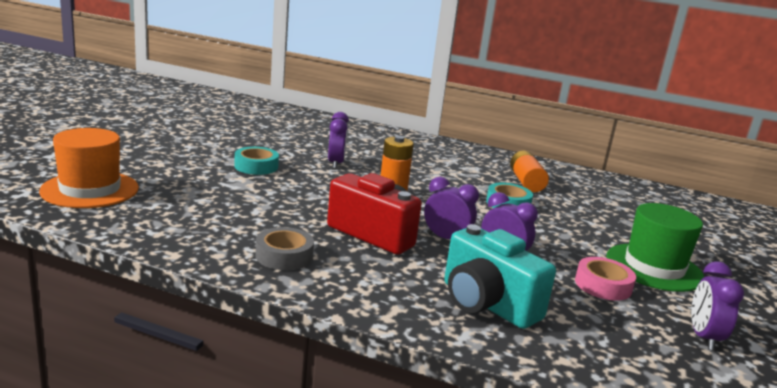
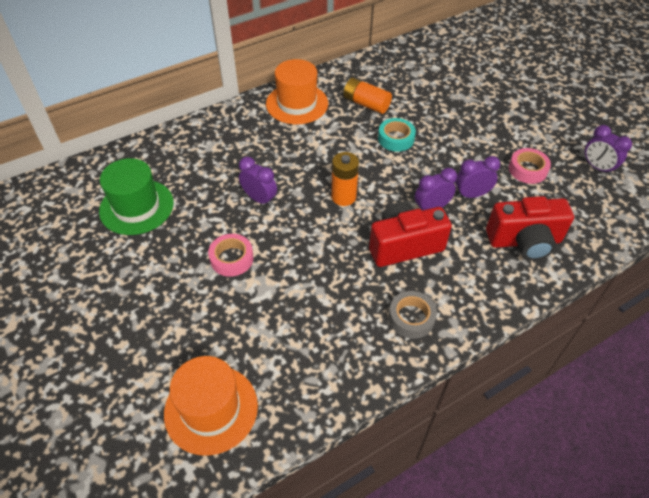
camera: 50 degrees left, 30 degrees up
(256, 166) = (231, 258): turquoise tape -> pink tape
(469, 156) = (297, 104): none -> orange hat
(486, 304) = (524, 241): turquoise camera -> red camera
(654, 267) = (518, 129): green hat -> green hat (136, 207)

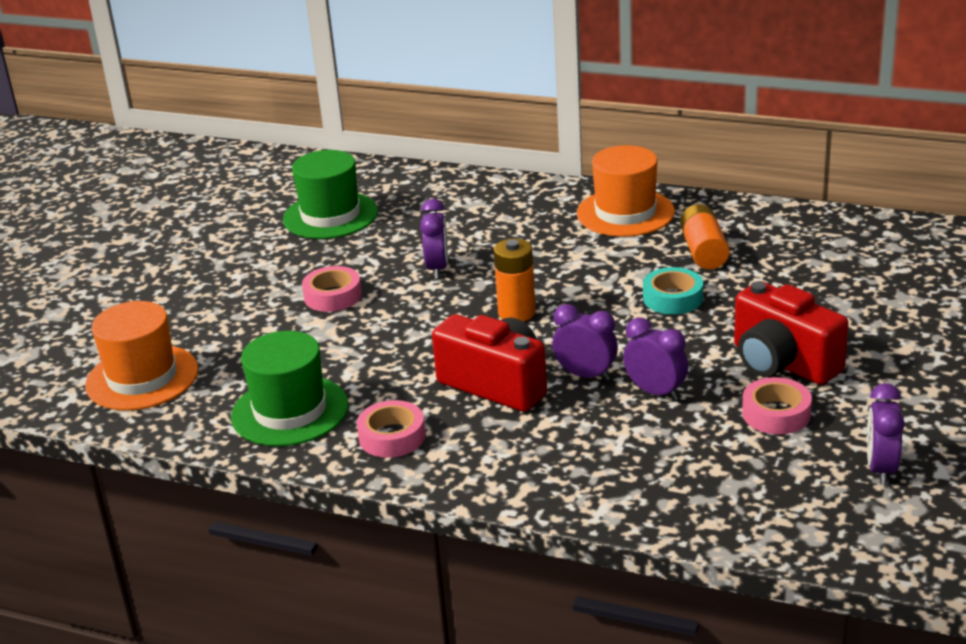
camera: 55 degrees right, 20 degrees down
(336, 350) = (290, 411): none -> green hat
(411, 318) = (392, 437): grey tape -> pink tape
(524, 241) = (629, 464): red camera -> red camera (782, 363)

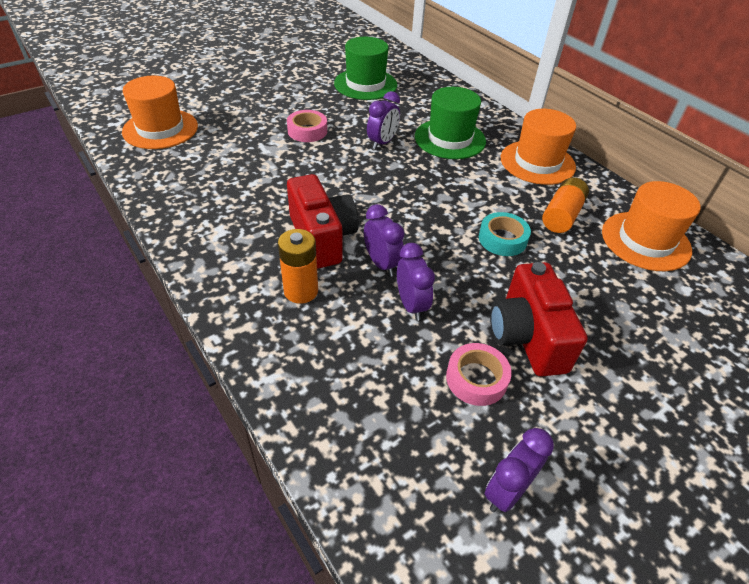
camera: 30 degrees right, 15 degrees up
(290, 411) = (196, 189): green hat -> green hat (450, 139)
(392, 437) = (223, 238): pink tape -> none
(516, 312) = (392, 195): orange battery -> orange battery (301, 291)
(800, 237) = (645, 241): none -> orange hat

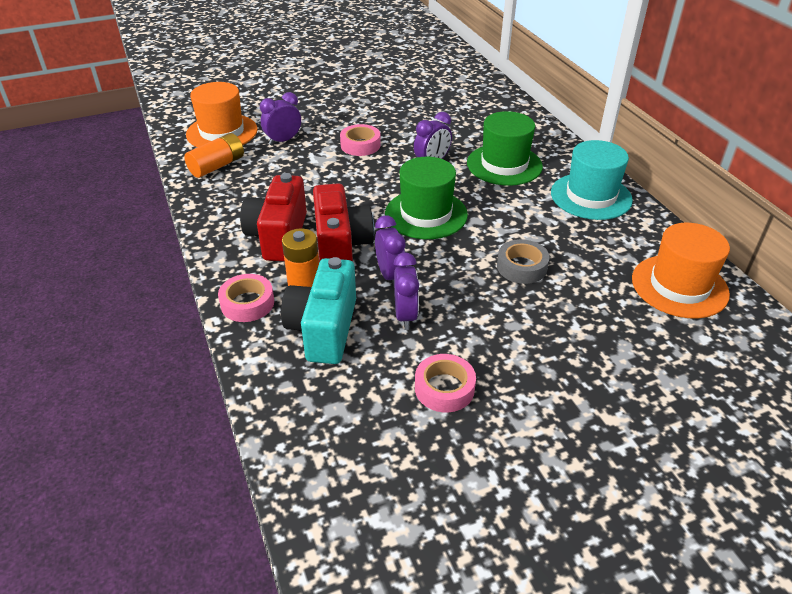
camera: 15 degrees right, 5 degrees down
(244, 314) = (247, 303): none -> pink tape
(334, 332) = (324, 329): none -> turquoise camera
(365, 84) = (435, 103): green hat -> green hat (426, 214)
(502, 239) = (521, 267): turquoise tape -> grey tape
(507, 491) = (436, 486): purple clock -> purple clock (283, 141)
(527, 337) = (510, 359): red camera -> red camera (278, 236)
(537, 162) = (591, 196): orange hat -> turquoise hat
(562, 215) = (595, 251): orange battery -> orange battery (217, 166)

